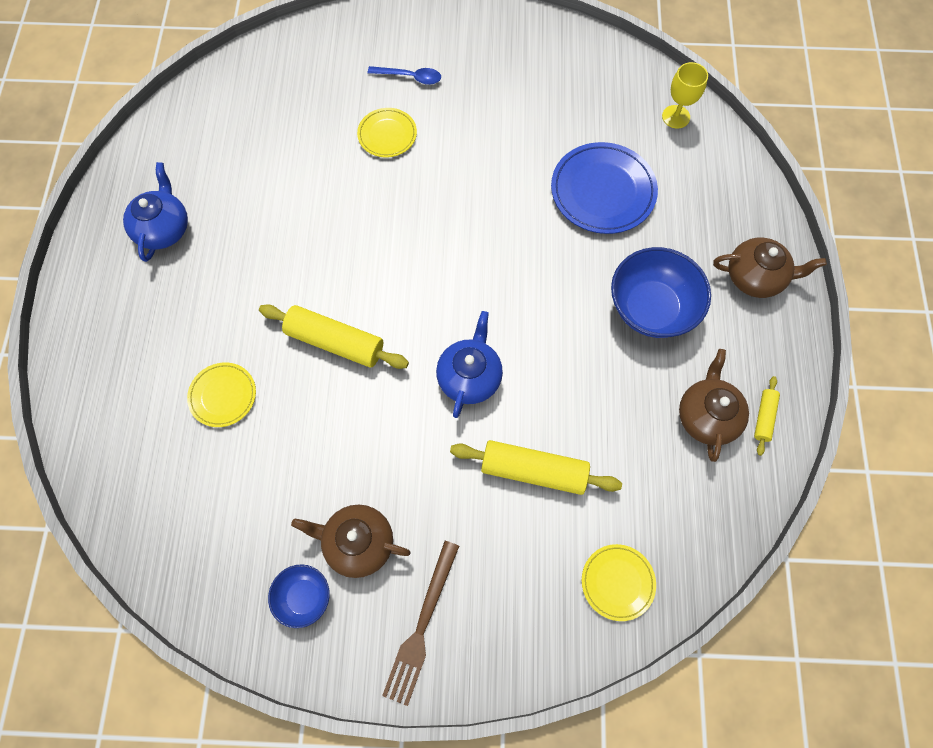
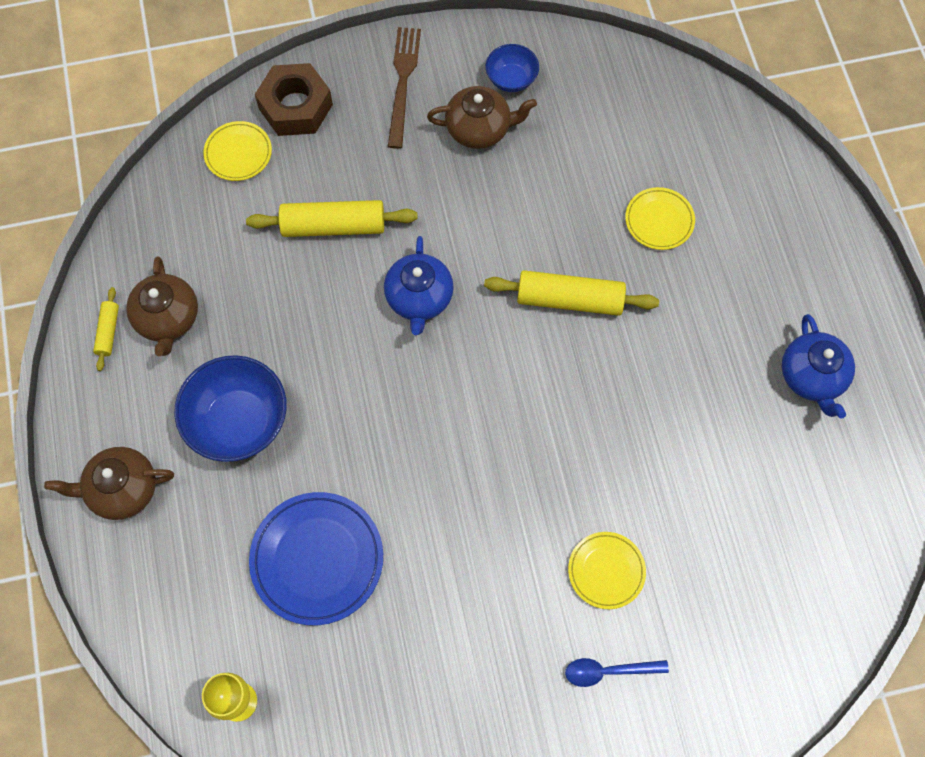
camera: 165 degrees right, 0 degrees up
(546, 626) = (295, 107): none -> brown nut

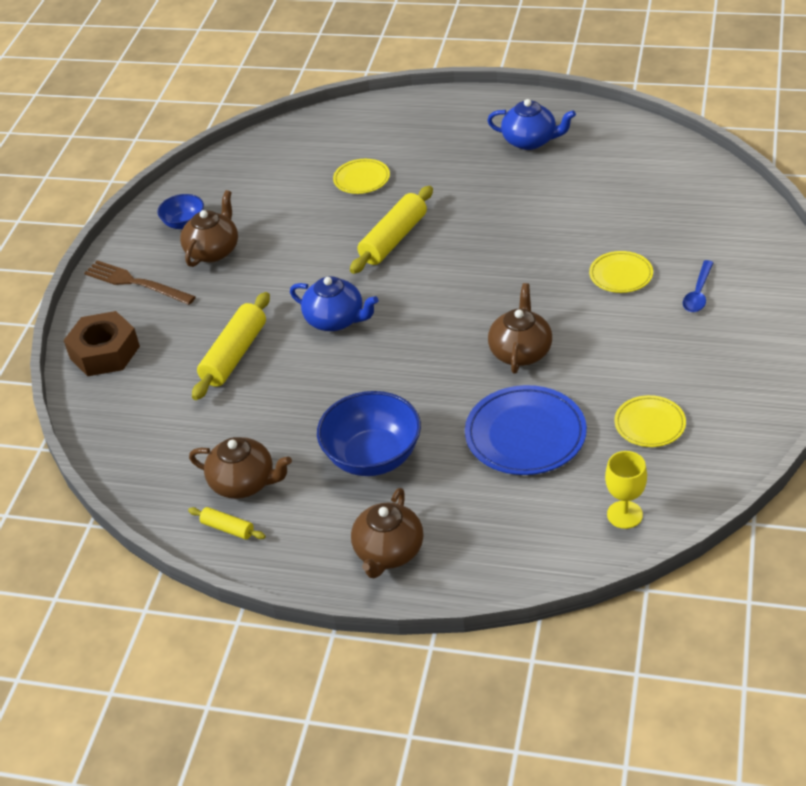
camera: 60 degrees left, 25 degrees down
(238, 153) = (119, 399): yellow plate -> yellow plate (649, 424)
(439, 507) = (520, 352): none -> brown teapot

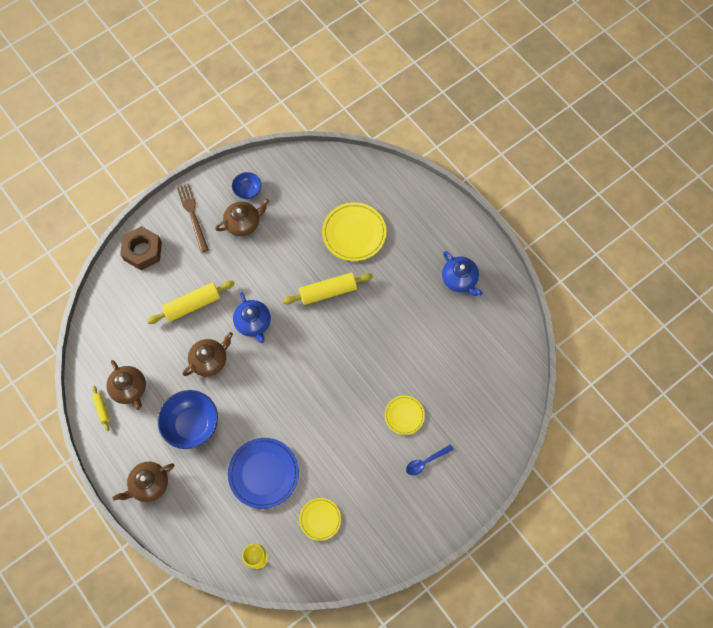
camera: 35 degrees right, 25 degrees up
(361, 179) = (354, 233): yellow plate -> yellow plate, size x1.72
(520, 352) = (311, 421): brown teapot -> brown teapot (210, 360)

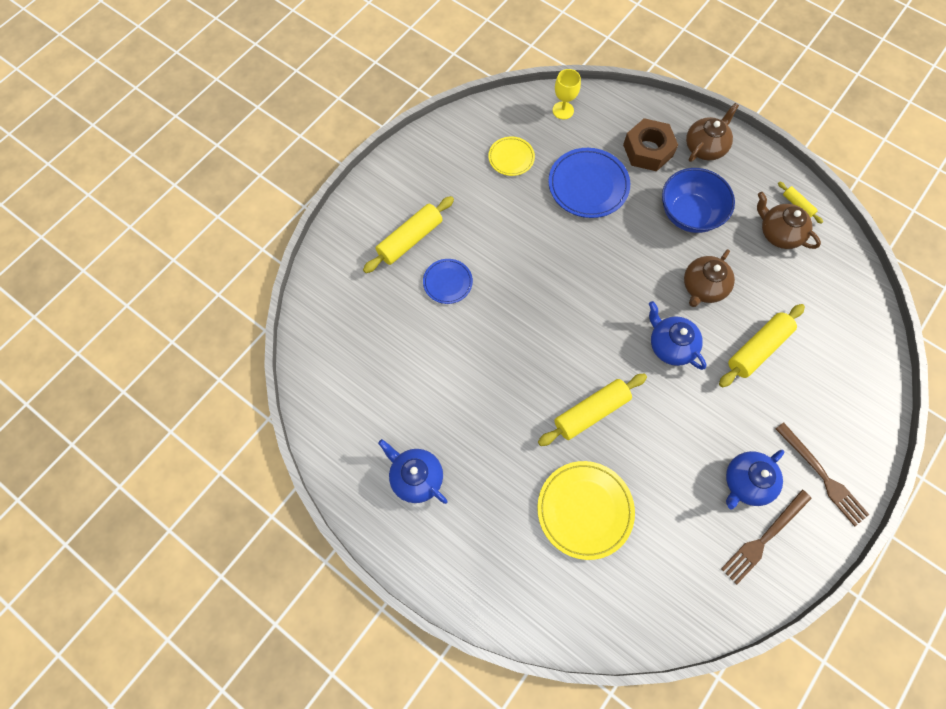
camera: 165 degrees right, 0 degrees up
(143, 251) = (860, 404): brown nut -> brown nut (648, 150)
(243, 223) = (746, 482): brown teapot -> blue teapot
(247, 190) = (764, 538): blue bowl -> brown fork
(404, 415) = (447, 282): yellow plate -> blue plate
(426, 462) = (410, 239): blue spoon -> yellow rolling pin

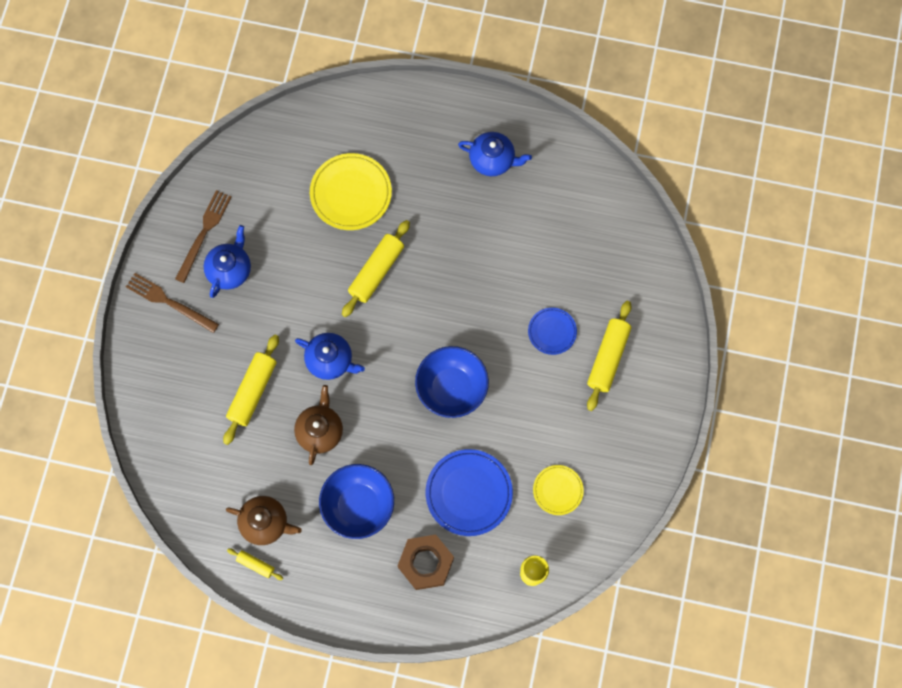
camera: 155 degrees right, 5 degrees up
(564, 273) = (451, 388): none -> blue bowl
(705, 147) = (369, 594): brown teapot -> none

